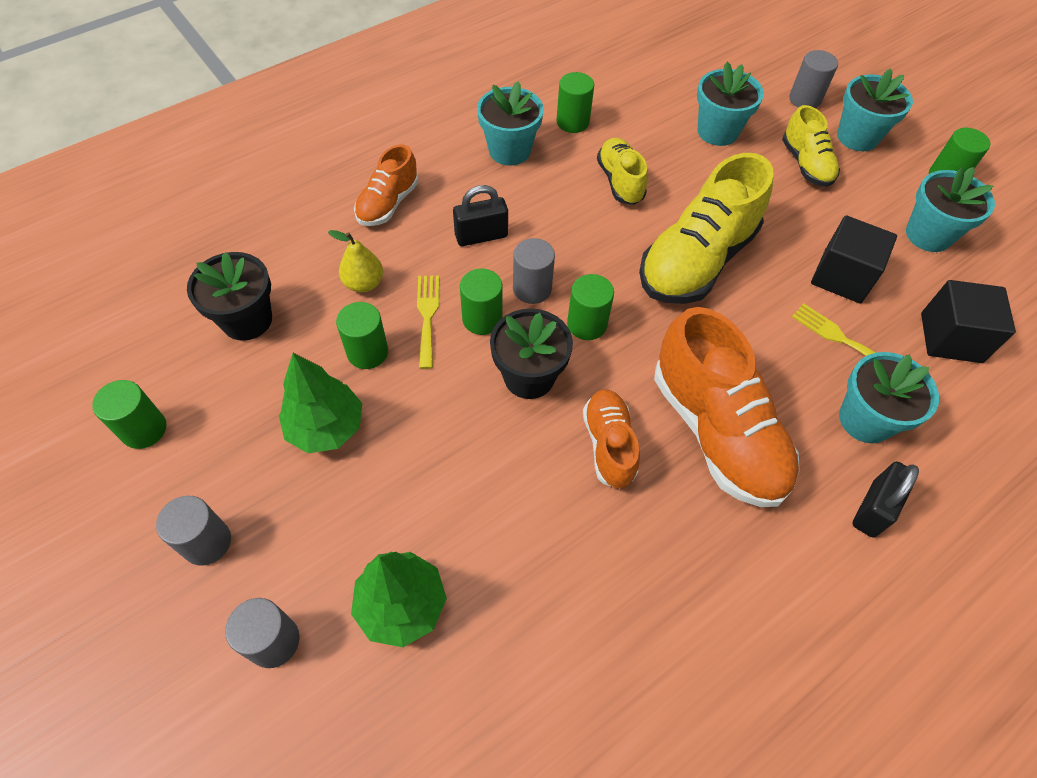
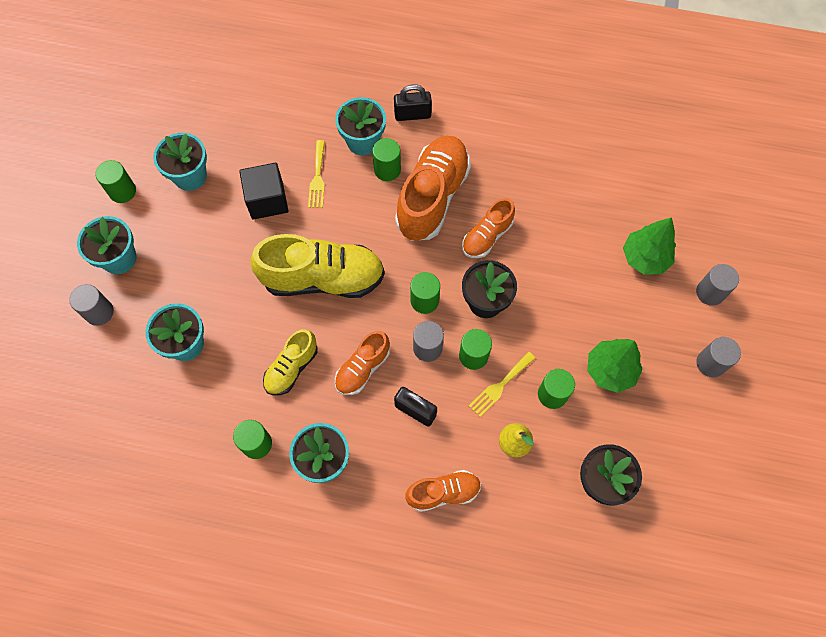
camera: 130 degrees left, 10 degrees up
(144, 429) = (704, 458): green cylinder -> green cylinder (387, 170)
(565, 227) = (362, 368): none -> orange shoe
(806, 164) = (176, 272): yellow shoe -> none
(951, 338) = (269, 131): black cube -> none

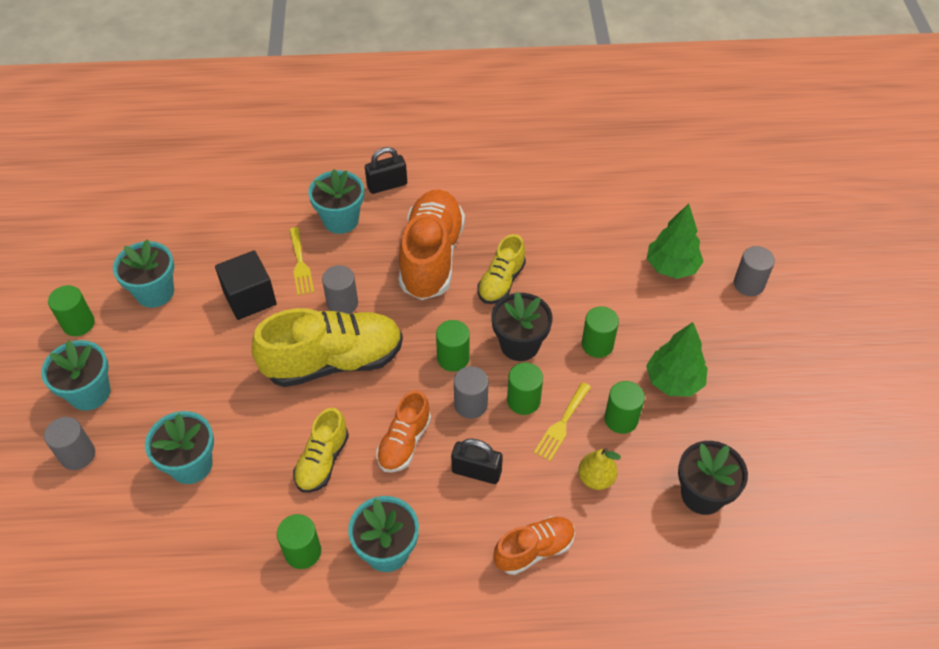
camera: 15 degrees left, 15 degrees down
(387, 170) = (375, 241): green cylinder -> green cylinder (597, 345)
(487, 236) = (501, 282): orange shoe -> yellow shoe
(710, 363) = (774, 350): grey cylinder -> grey cylinder (342, 303)

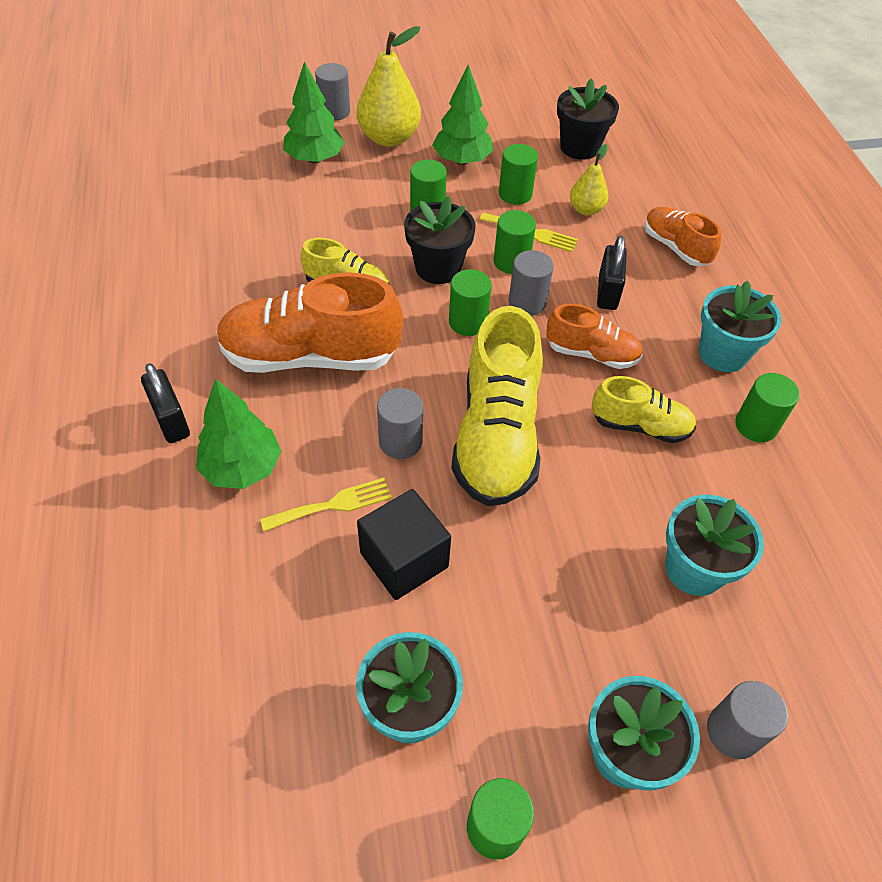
camera: 100 degrees left, 0 degrees up
(334, 361) = (496, 437): yellow shoe -> yellow shoe turned 150 degrees counterclockwise
(341, 220) = (242, 468): turquoise flower pot -> green tree
(708, 325) = (389, 138): none -> yellow pear

